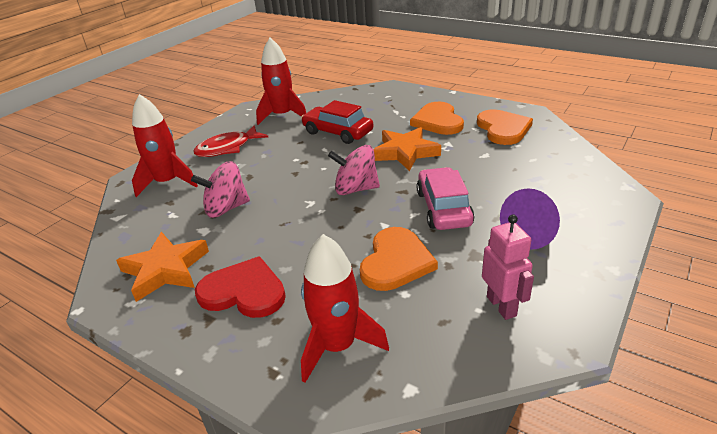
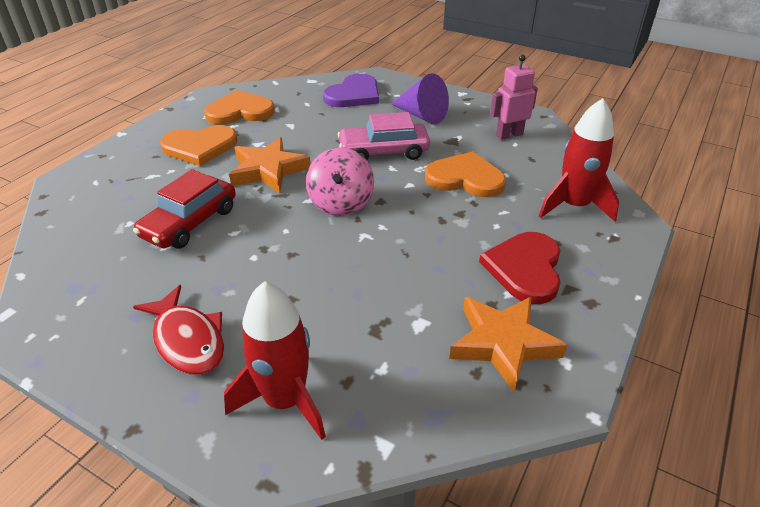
camera: 95 degrees left, 5 degrees up
(226, 208) = (370, 309): pink spinning top -> none
(282, 115) = (94, 285): red rocket -> none
(566, 185) = (354, 94): none -> purple heart

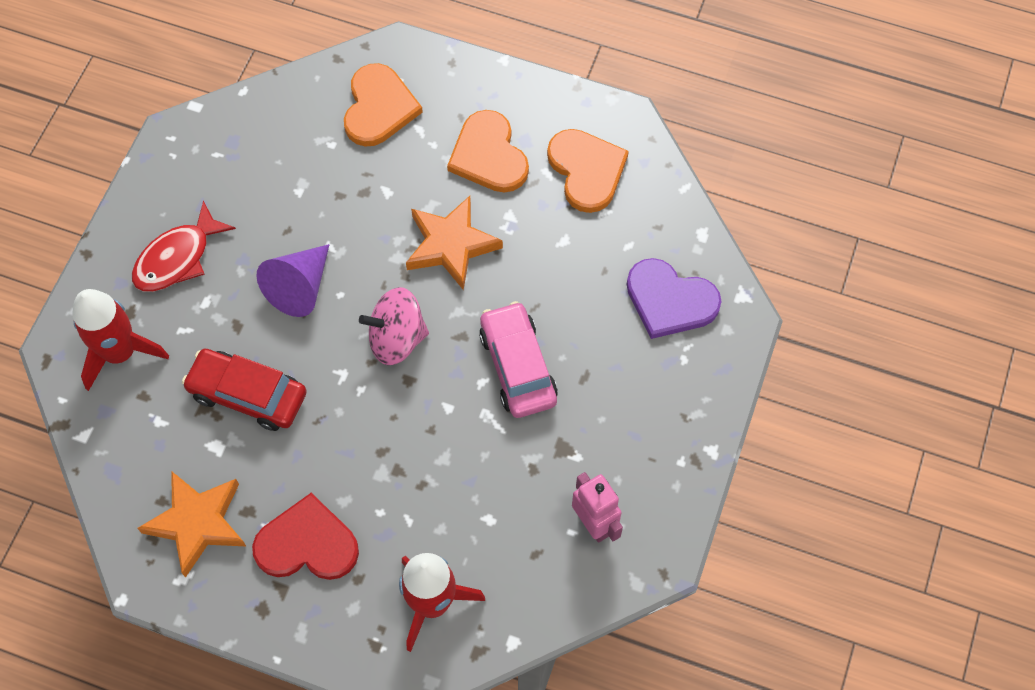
camera: 80 degrees right, 25 degrees up
(190, 222) = (339, 200): red car -> red car (248, 394)
(421, 115) = (626, 401): purple cone -> purple cone (300, 287)
(465, 178) = (472, 471): orange heart -> orange heart (379, 108)

